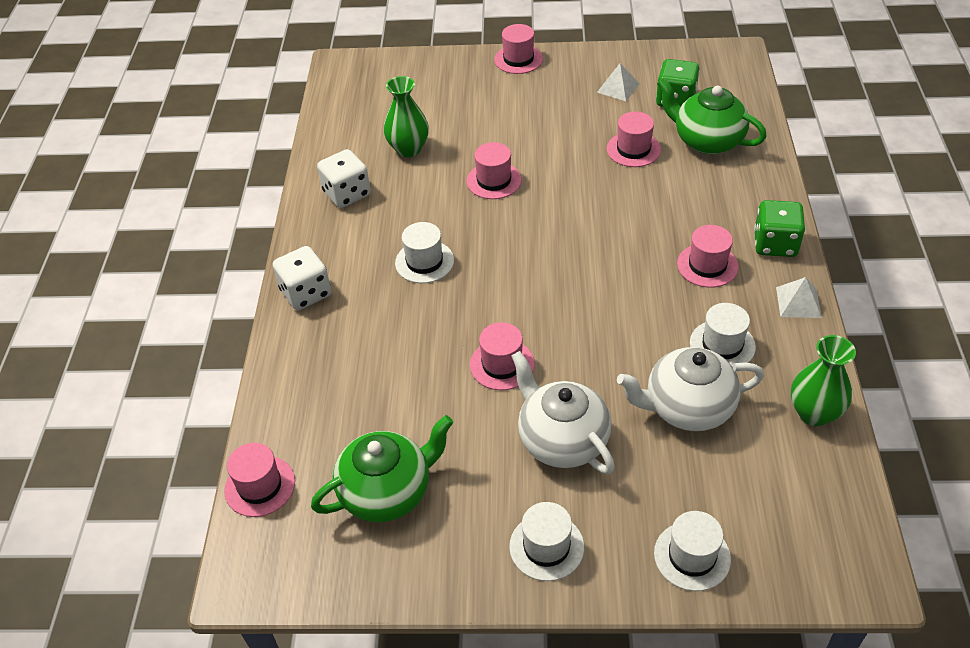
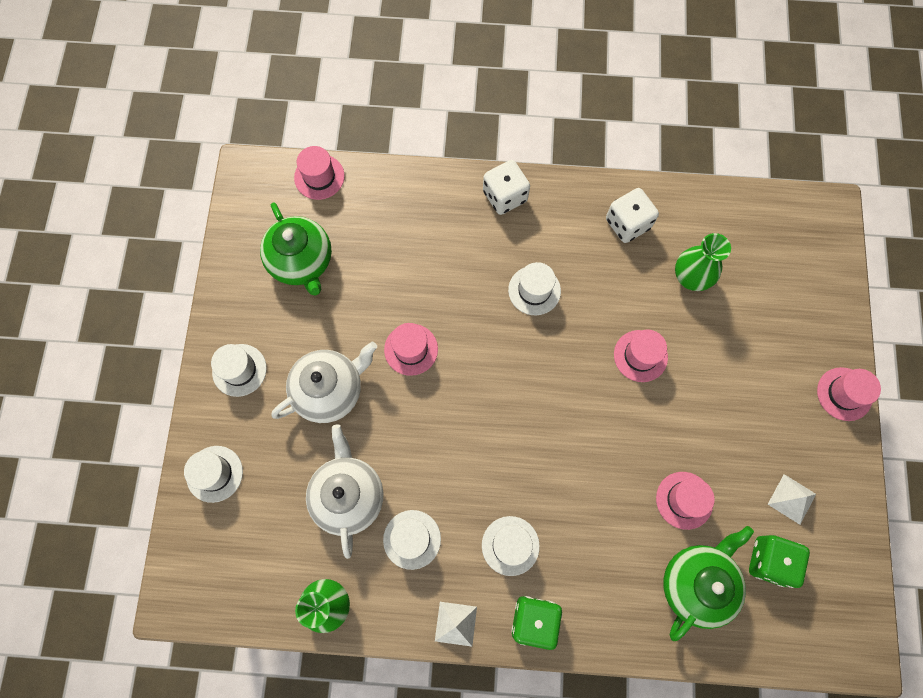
camera: 90 degrees right, 25 degrees up
(707, 265) = (510, 545): pink hat -> white hat

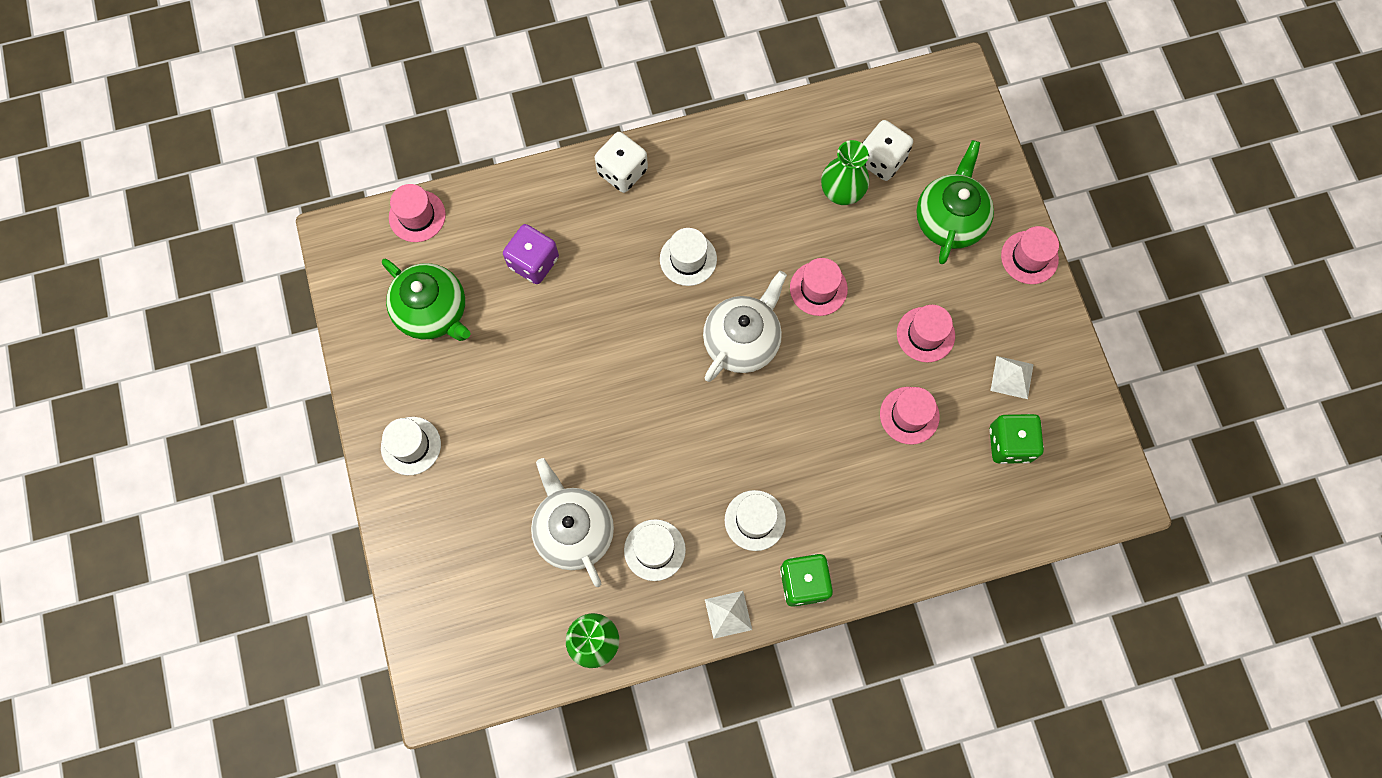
camera: 20 degrees left, 0 degrees up
(214, 474) = (427, 559): white hat -> none
(330, 390) = (514, 433): white teapot -> white teapot (742, 341)
(401, 248) = (533, 262): none -> purple dice
(411, 349) = (583, 362): pink hat -> pink hat (925, 334)
(627, 224) = (759, 158): white dice -> white dice (881, 160)
(697, 583) = (948, 490): green teapot -> green teapot (949, 220)

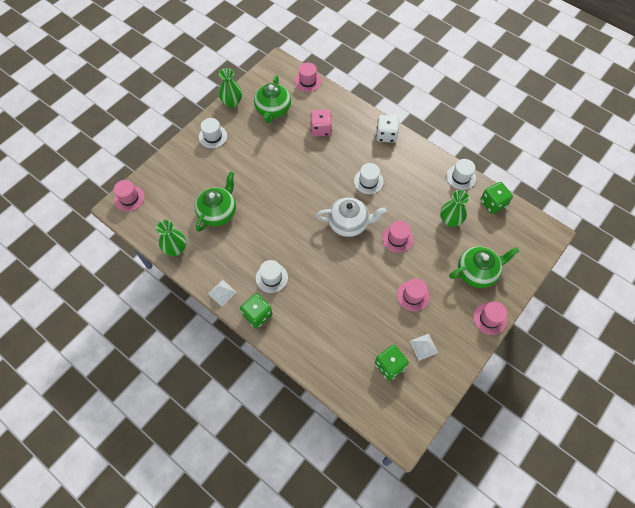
camera: 55 degrees right, 10 degrees down
(362, 369) = (232, 103): none -> green vase
(533, 262) = (321, 129): purple dice -> pink dice
(574, 530) = (218, 212): white teapot -> green teapot
(654, 550) = (231, 247): white hat -> white hat (461, 177)
(856, 113) = (493, 203): none -> green dice
(881, 160) = (480, 227): white dice -> none
(909, 415) = (368, 312): pink hat -> pink hat (129, 198)

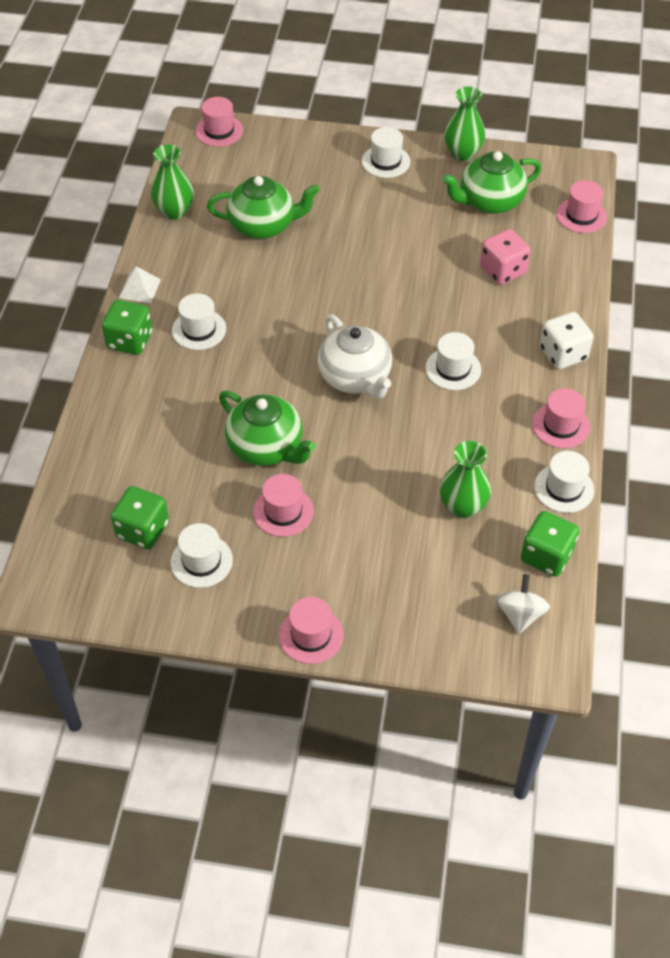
camera: 60 degrees right, 10 degrees down
(397, 238) = (374, 449): pink hat -> pink hat (561, 425)
(423, 347) = (201, 561): white pyramid -> white hat
(477, 272) = (388, 584): green teapot -> green teapot (266, 447)
(518, 230) = (520, 614): none -> white spinning top

